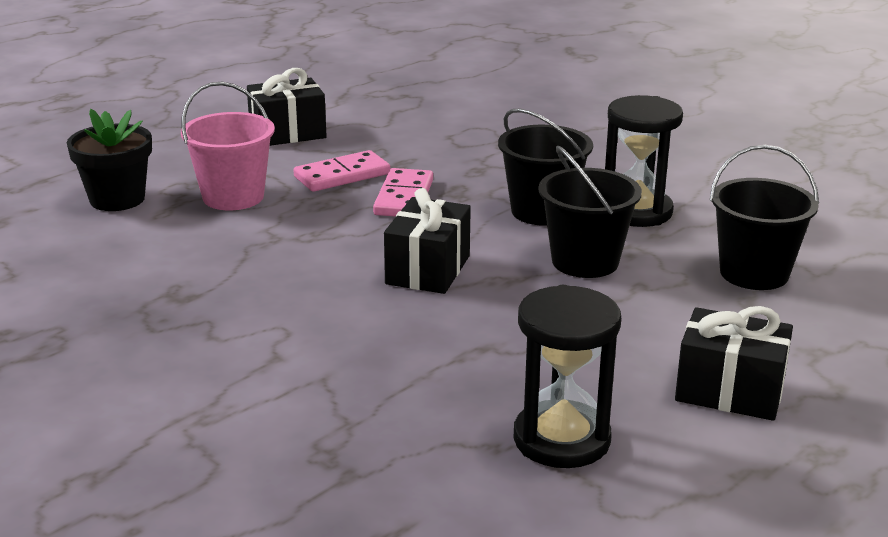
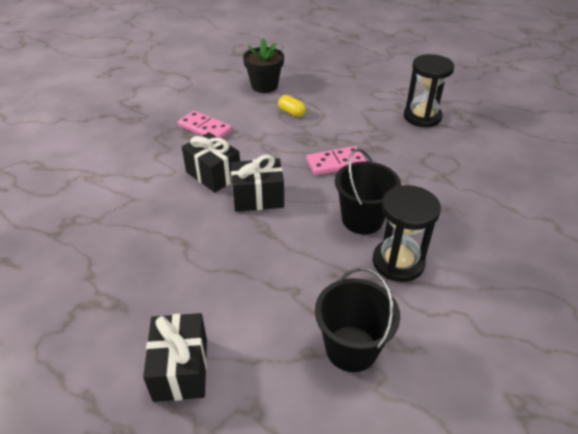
camera: 65 degrees right, 15 degrees up
(233, 197) = (291, 113): pink bucket -> yellow capsule
(287, 133) = (376, 102): black gift -> black gift (213, 174)
(342, 175) = (343, 135): pink domino -> pink domino (204, 128)
(561, 439) = (103, 301): black hourglass -> black hourglass (422, 117)
(585, 261) = (309, 256): black bucket -> none

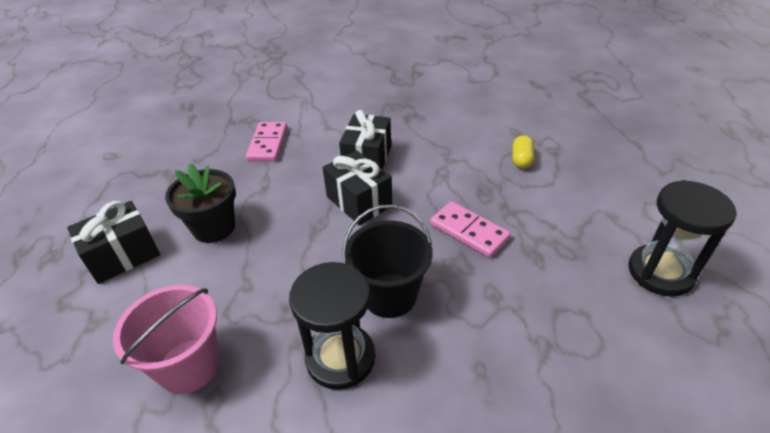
camera: 60 degrees right, 0 degrees up
(204, 128) = (429, 121): pink domino -> pink domino (267, 144)
(264, 86) = (545, 121): black flower pot -> black flower pot (214, 228)
(351, 348) = (189, 365): black bucket -> pink bucket

